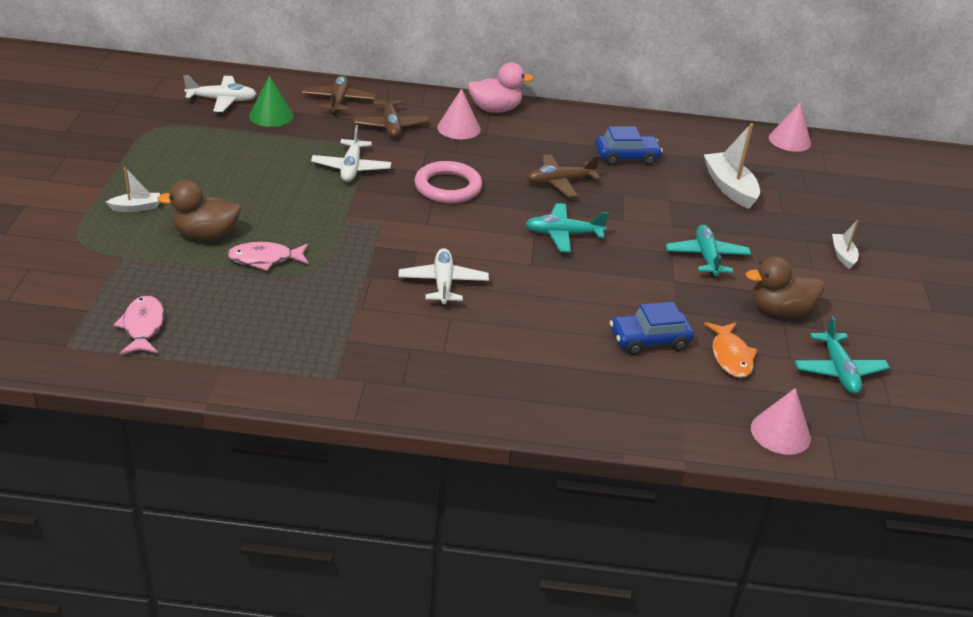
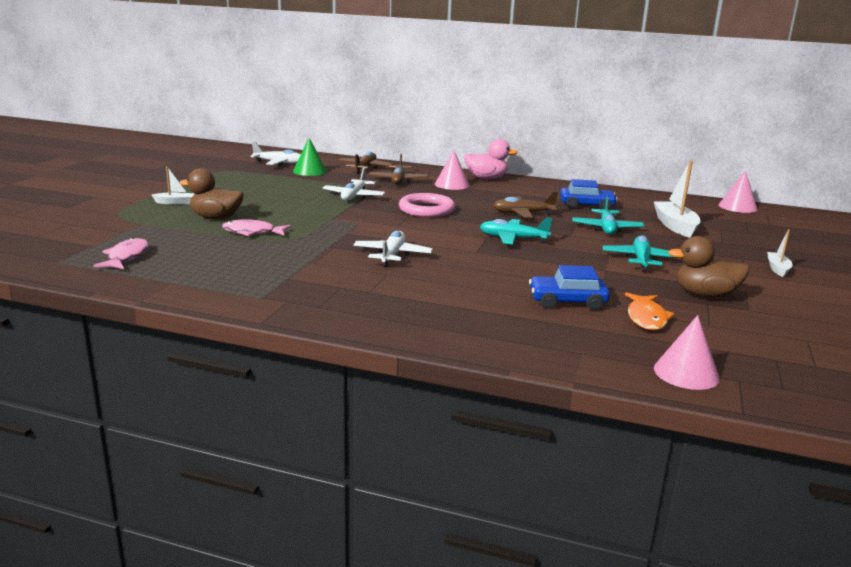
camera: 15 degrees right, 15 degrees down
(838, 371) = (760, 337): turquoise plane -> turquoise plane (606, 228)

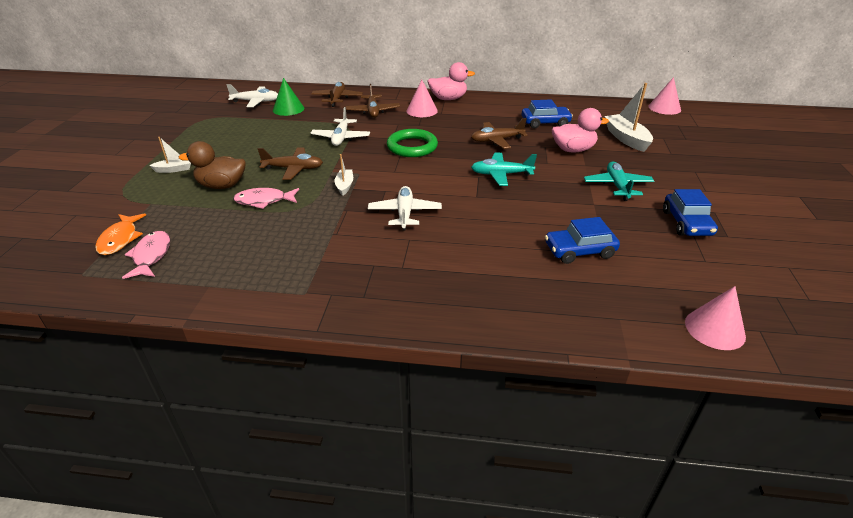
camera: 10 degrees left, 15 degrees up
(293, 213) = (293, 169): none -> brown plane
(426, 209) = (412, 147): pink ring -> green ring
(606, 228) = (573, 150): turquoise plane -> pink duck
(646, 318) = (653, 261): orange fish -> orange fish (120, 239)
(705, 295) = (686, 223): brown duck -> blue car
(777, 269) = (727, 180): white boat -> white boat (344, 186)

